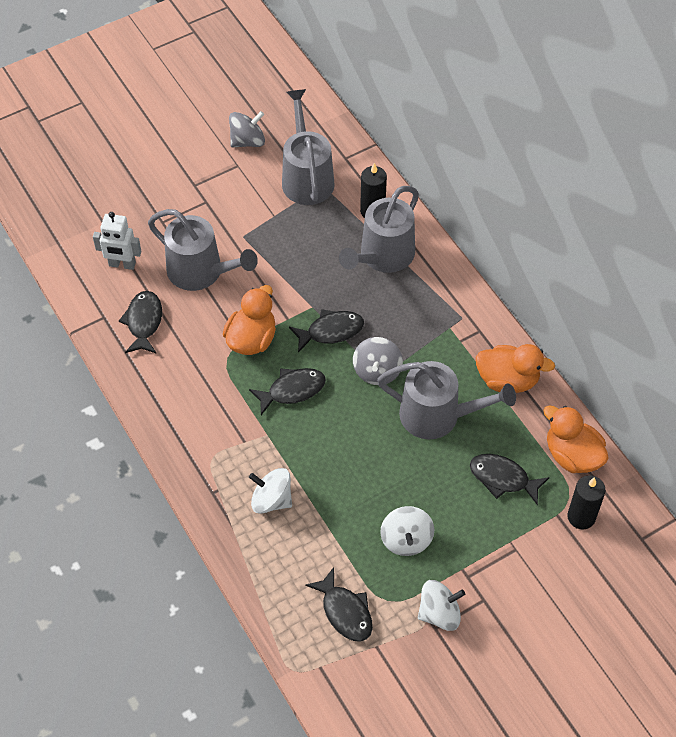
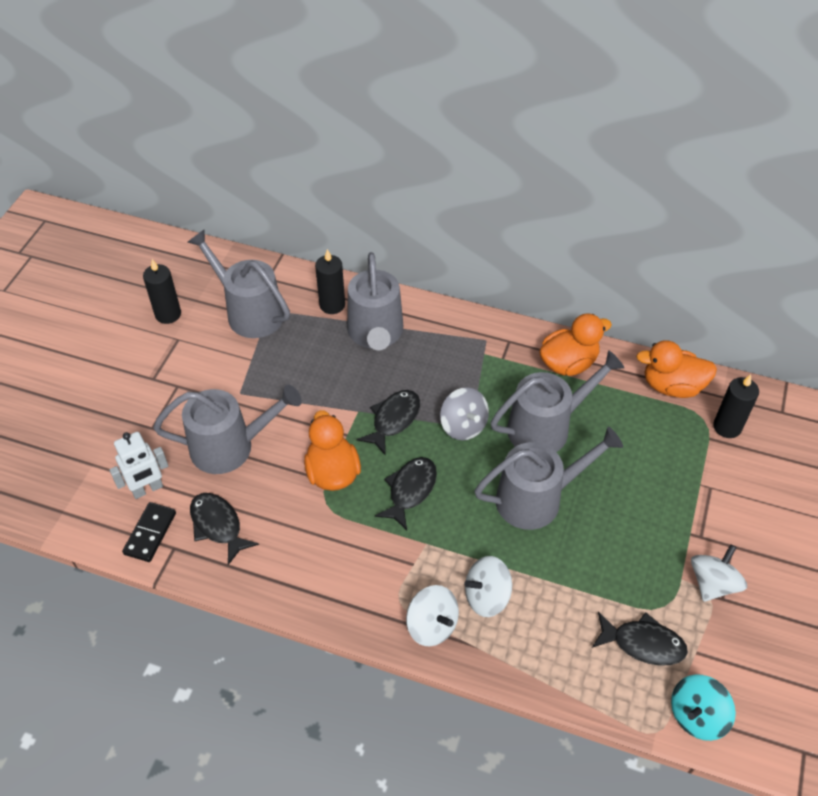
camera: 40 degrees left, 5 degrees down
(98, 296) = (150, 533): none -> black domino
(247, 141) = (168, 314): grey spinning top -> black candle
(331, 683) = (697, 716): none -> turquoise spinning top
(375, 461) = (536, 498): none -> grey watering can
(406, 540) = (626, 544): white spinning top -> white spinning top (432, 625)
(503, 478) = (643, 440): black fish -> none

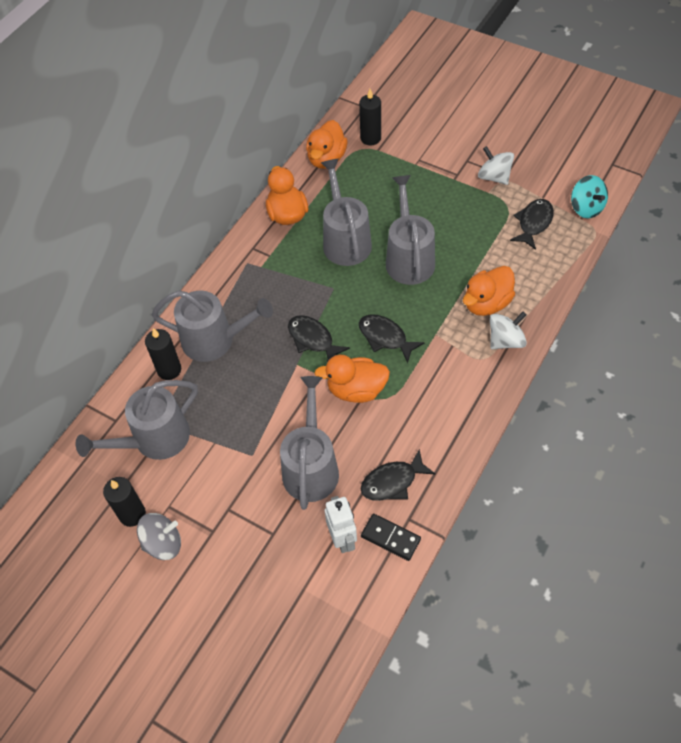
camera: 75 degrees left, 5 degrees up
(463, 426) = (331, 292): grey spinning top -> grey spinning top (163, 543)
(486, 596) = (486, 303): white spinning top -> orange duck

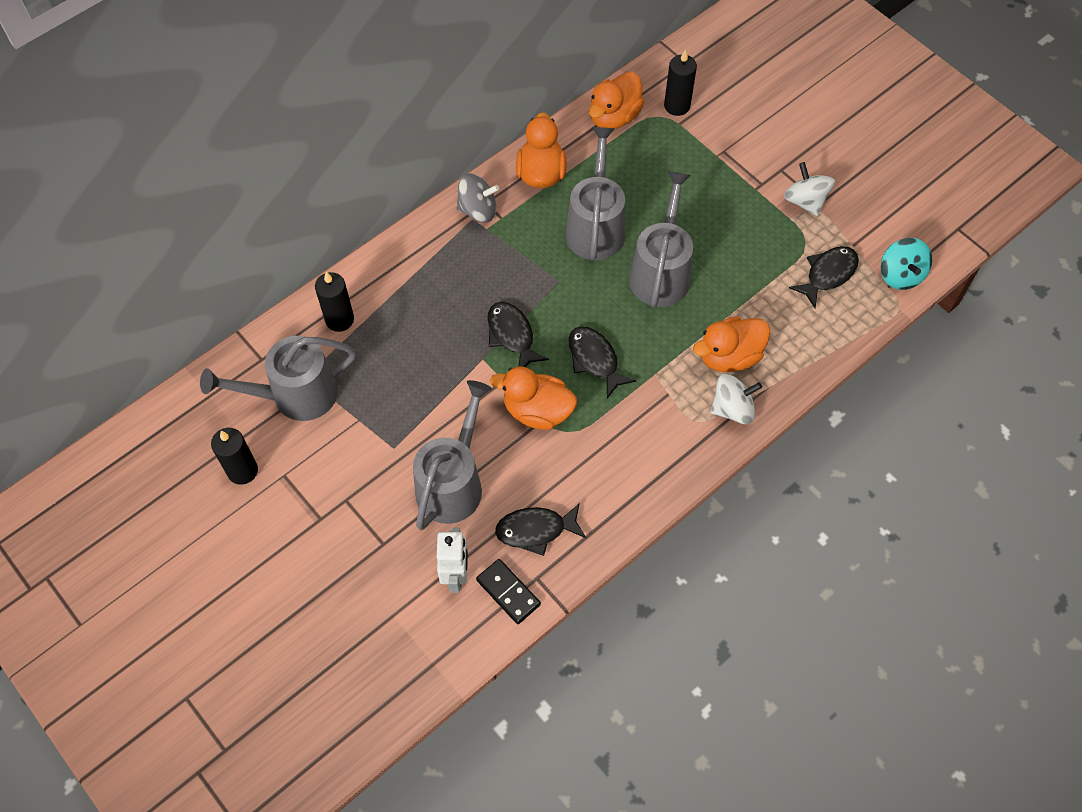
camera: 15 degrees right, 5 degrees up
(163, 543) = (263, 514): grey spinning top -> grey spinning top (478, 210)
(214, 340) = (402, 301): grey watering can -> none

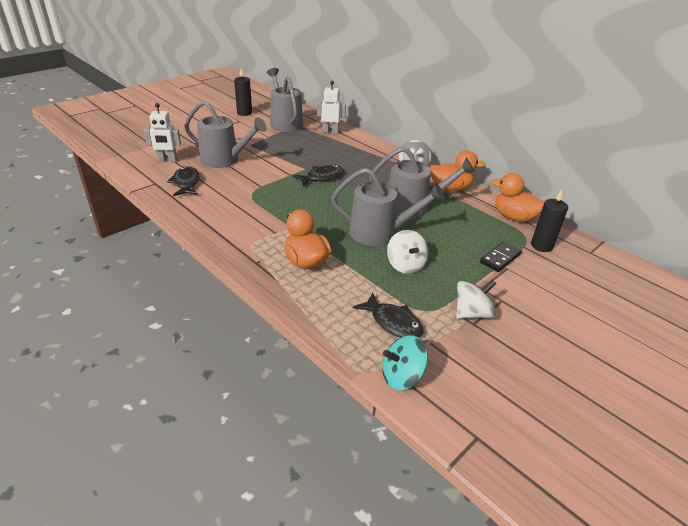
camera: 85 degrees right, 25 degrees down
(339, 319) = (330, 132): black candle -> white robot
(508, 592) = (150, 174): black domino -> black domino (500, 258)
(537, 411) = (267, 184): orange duck -> none
(595, 360) = (304, 205): black fish -> none
(732, 408) = (259, 261): white spinning top -> white spinning top (405, 265)

